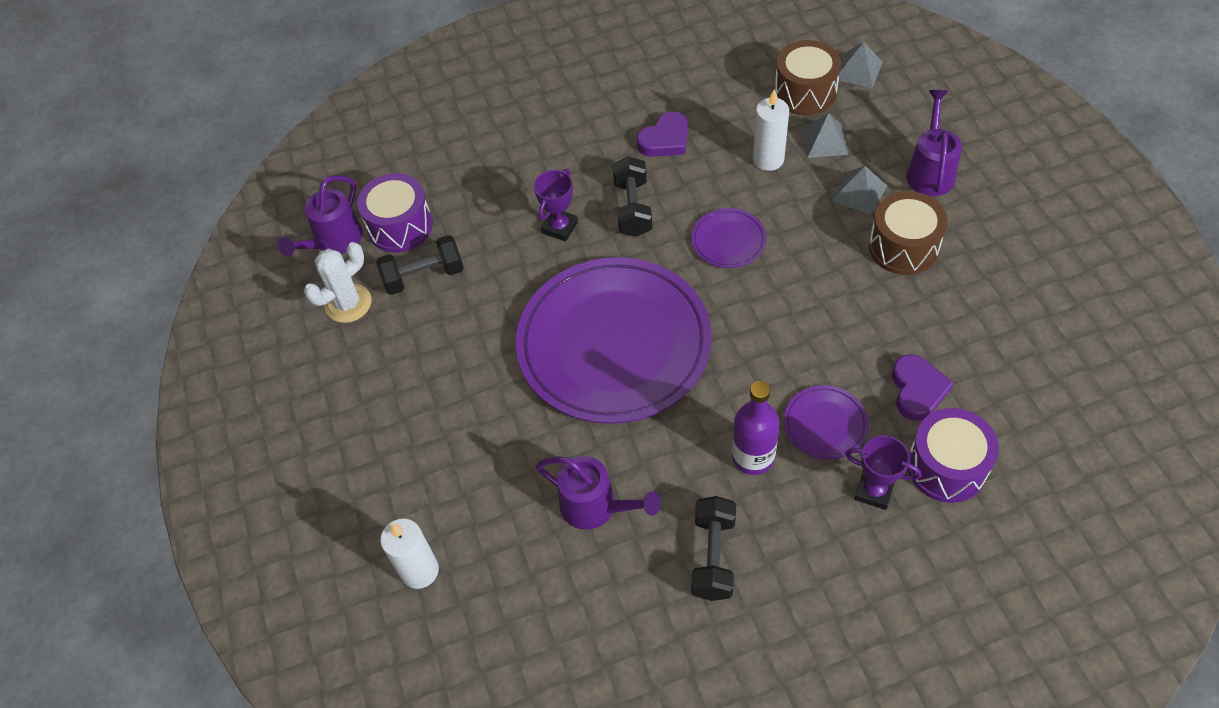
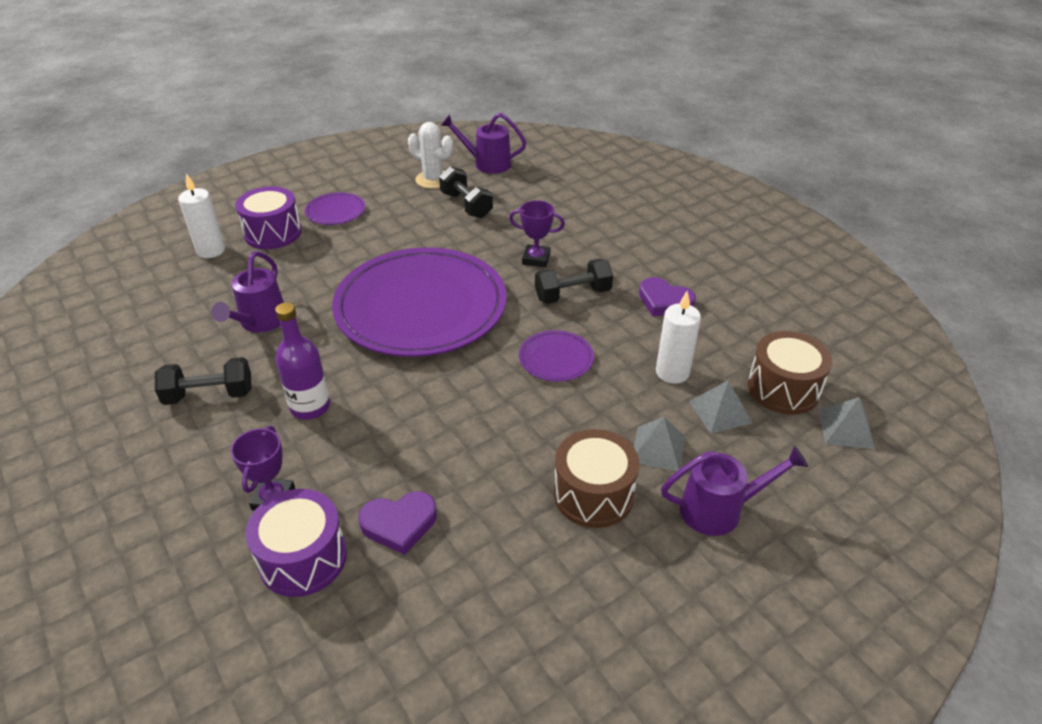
camera: 70 degrees right, 15 degrees down
(400, 226) = (510, 186): purple drum -> purple drum (273, 233)
(825, 424) = (349, 453): purple plate -> purple plate (335, 211)

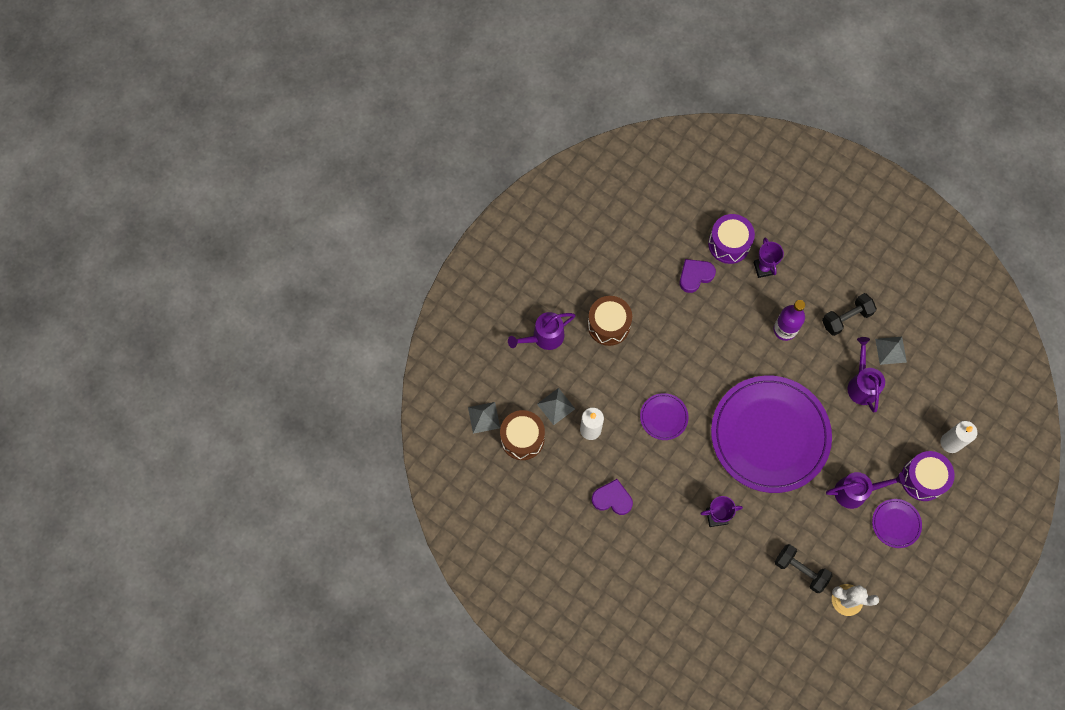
camera: 160 degrees right, 30 degrees up
(486, 164) = (816, 644): purple watering can -> purple watering can (856, 491)
(572, 295) = (676, 484): black dumbbell -> none
(658, 448) = (584, 366): grey pyramid -> grey pyramid (890, 350)

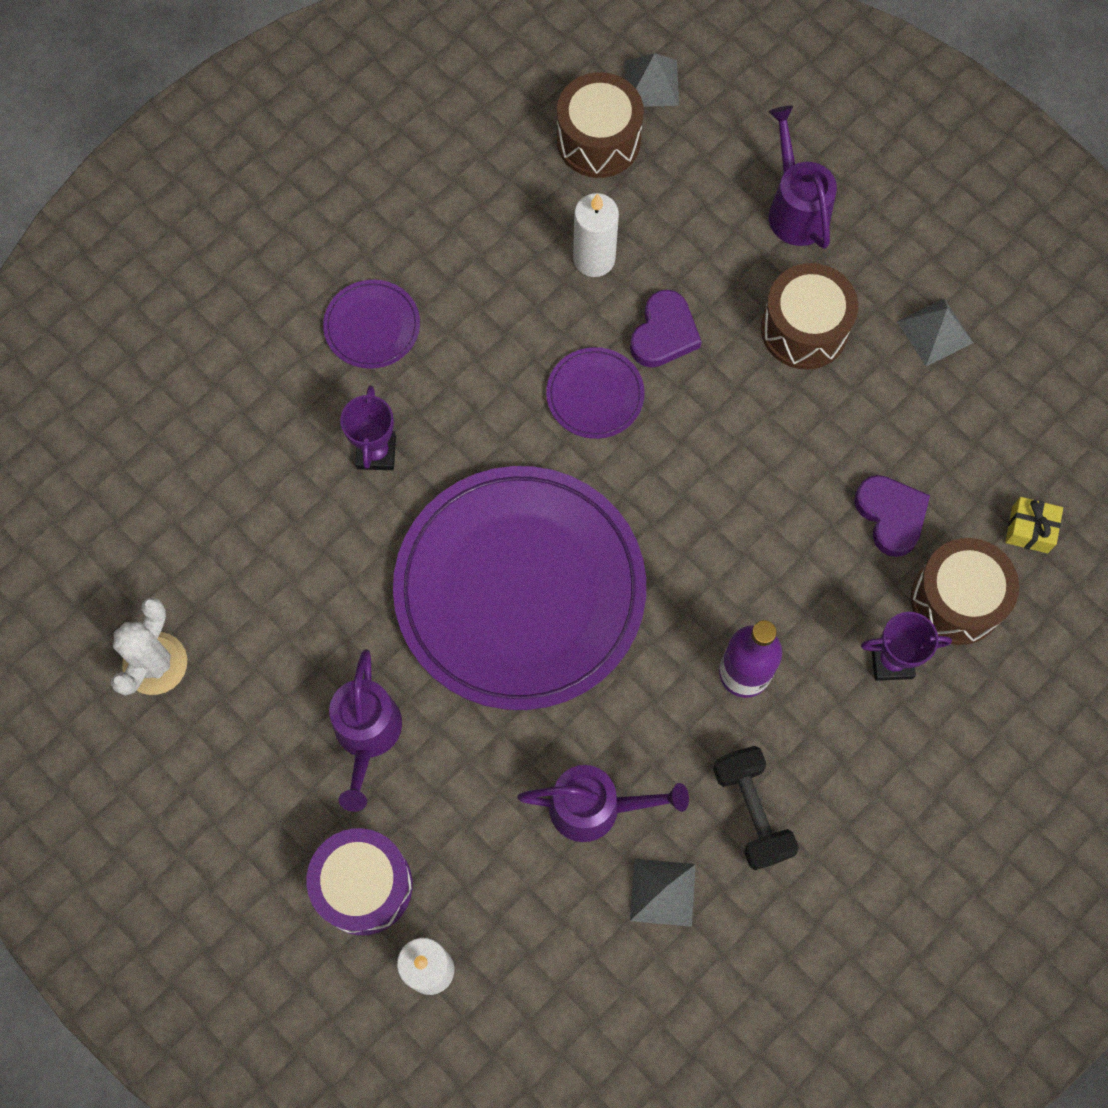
camera: 100 degrees right, 0 degrees up
(556, 406) = (652, 207): grey pyramid -> grey pyramid (935, 332)
(612, 499) = (451, 273): purple heart -> purple heart (664, 333)
(688, 216) = (1030, 529): none -> yellow gift
(729, 244) = (956, 600): purple drum -> brown drum
(800, 570) = (235, 587): black dumbbell -> none
(896, 523) = (282, 802): purple plate -> purple plate (372, 326)

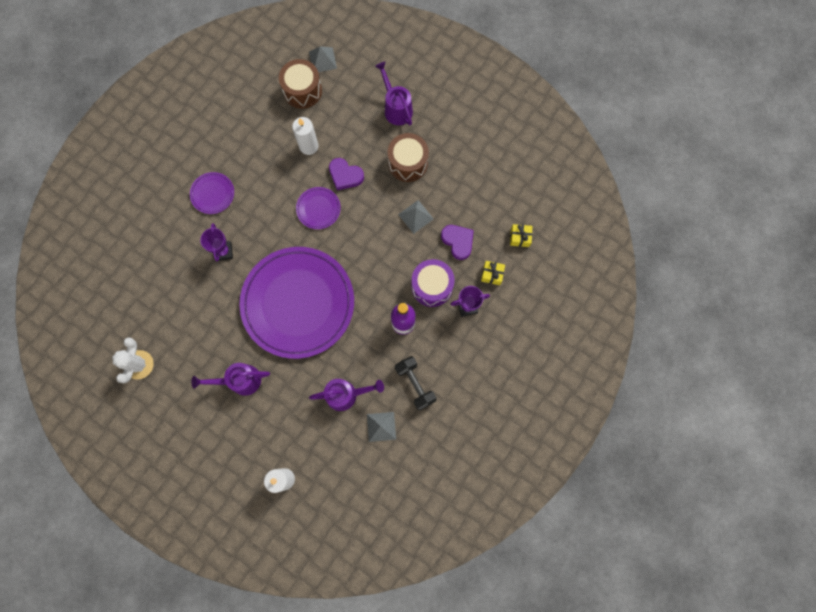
camera: 10 degrees left, 5 degrees up
(364, 885) = (249, 447): purple drum -> purple drum (432, 286)
(367, 736) = (240, 381): purple watering can -> purple watering can turned 90 degrees clockwise
(664, 333) = (345, 175): purple heart -> purple heart turned 105 degrees clockwise
(935, 332) = (466, 155): grey pyramid -> grey pyramid (416, 216)
(956, 600) = (492, 274): brown drum -> yellow gift

